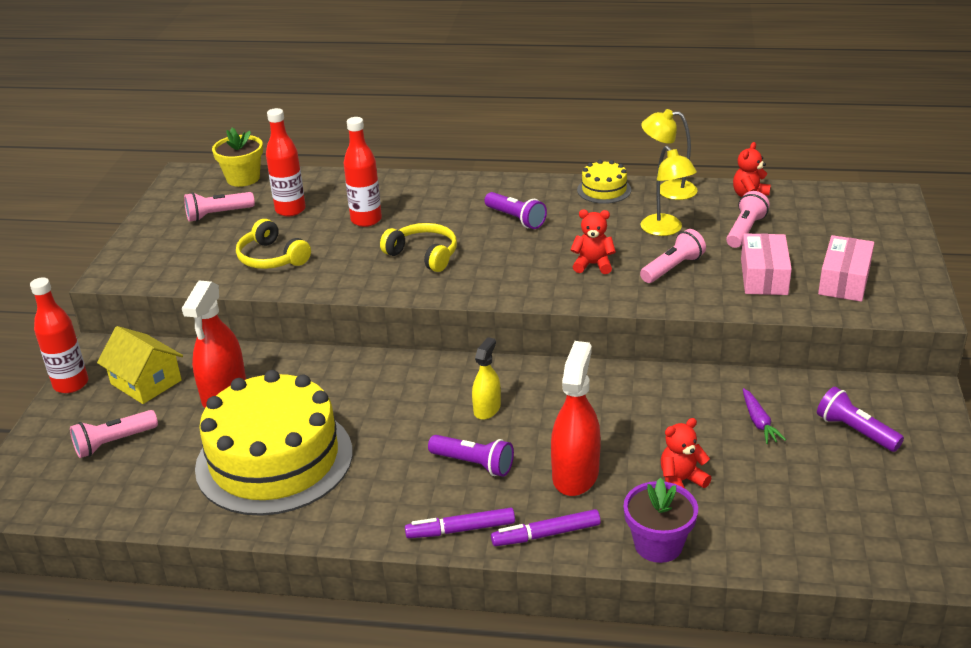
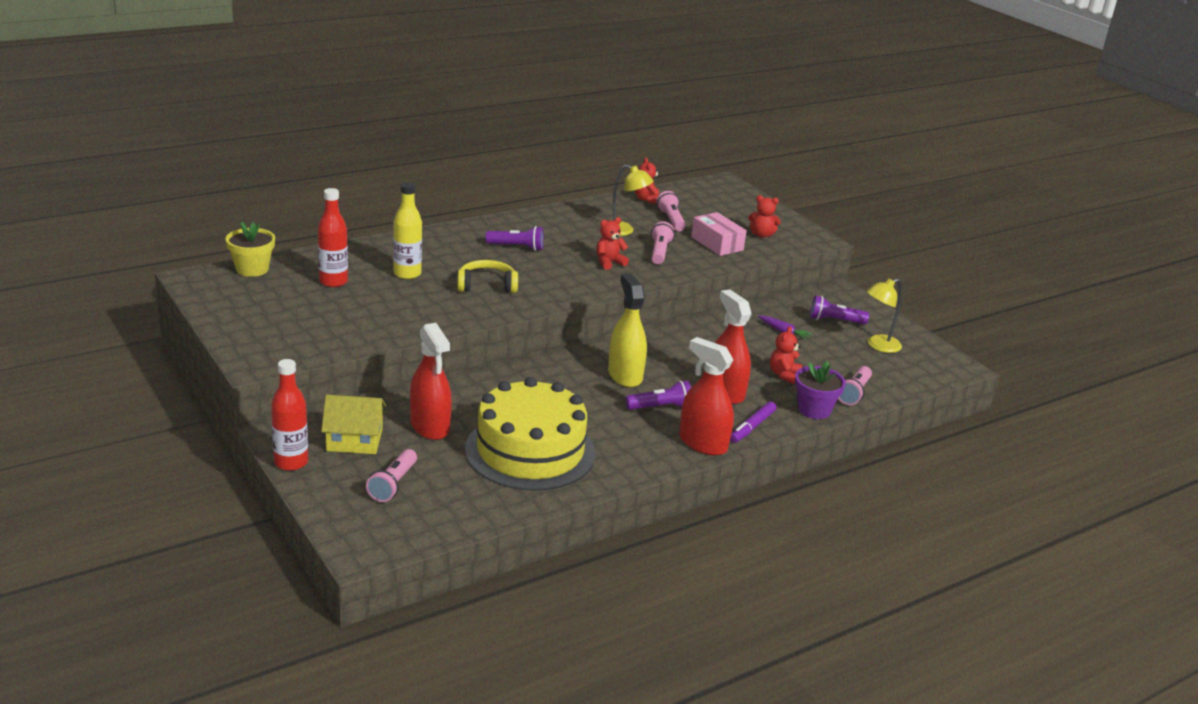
camera: 45 degrees left, 5 degrees down
(218, 215) = (275, 300): pink flashlight -> pink flashlight (853, 393)
(272, 258) = (373, 317): yellow headphones -> none
(366, 220) = (407, 274): red bottle -> yellow bottle
(460, 530) = (703, 443): purple marker -> red spray bottle
(487, 409) = (625, 375): yellow spray bottle -> yellow spray bottle, size x1.73
(604, 190) = (549, 215): yellow cake -> none
(668, 190) = (591, 206): yellow lamp -> yellow lamp (878, 346)
(844, 281) = (761, 235): pink box -> red teddy bear

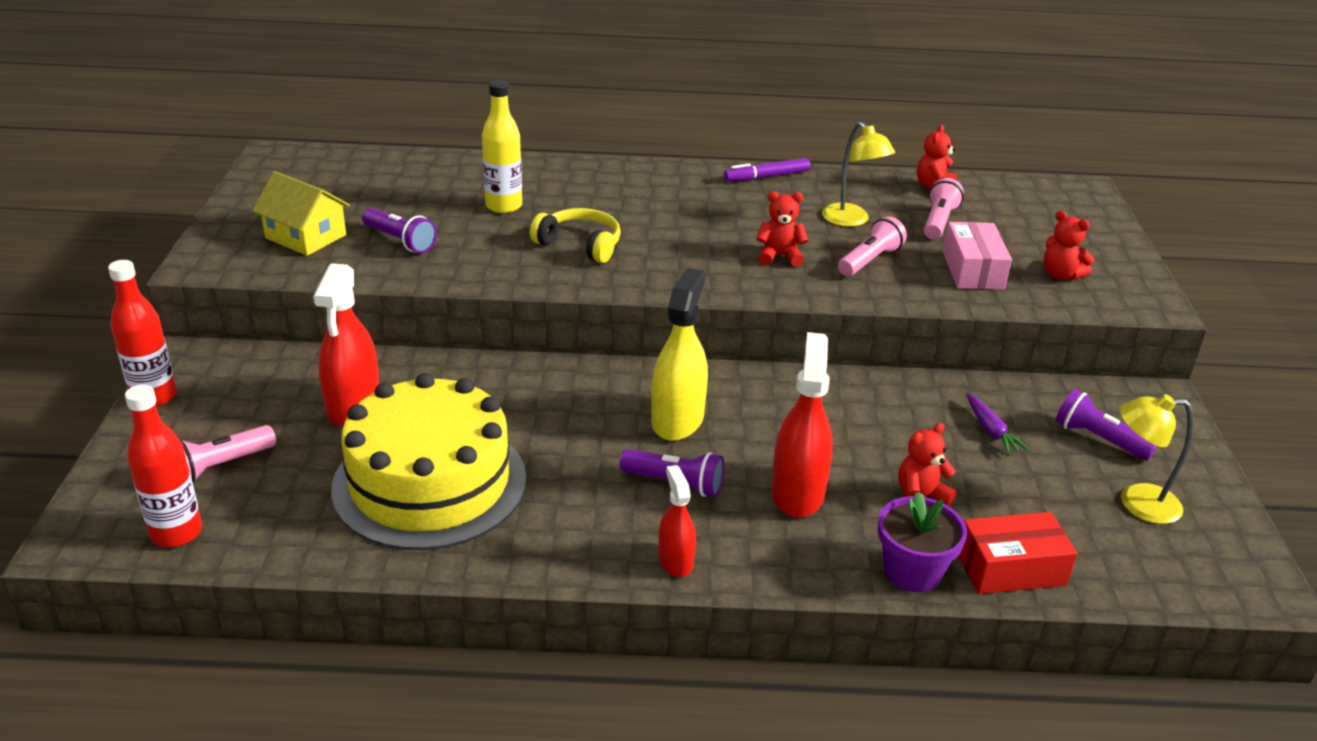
camera: 35 degrees right, 5 degrees up
(252, 269) = (346, 159): yellow flower pot -> none
(333, 282) = (410, 194): red bottle -> red bottle (176, 533)
(354, 440) = (251, 393): yellow house -> yellow house (306, 236)
(517, 247) = (679, 207): purple flashlight -> purple flashlight (400, 241)
(703, 443) = (675, 560): red spray bottle -> red spray bottle, size x0.58
(752, 427) = (779, 563): purple marker -> purple marker (766, 177)
(853, 393) = (1010, 568): pink flashlight -> red box

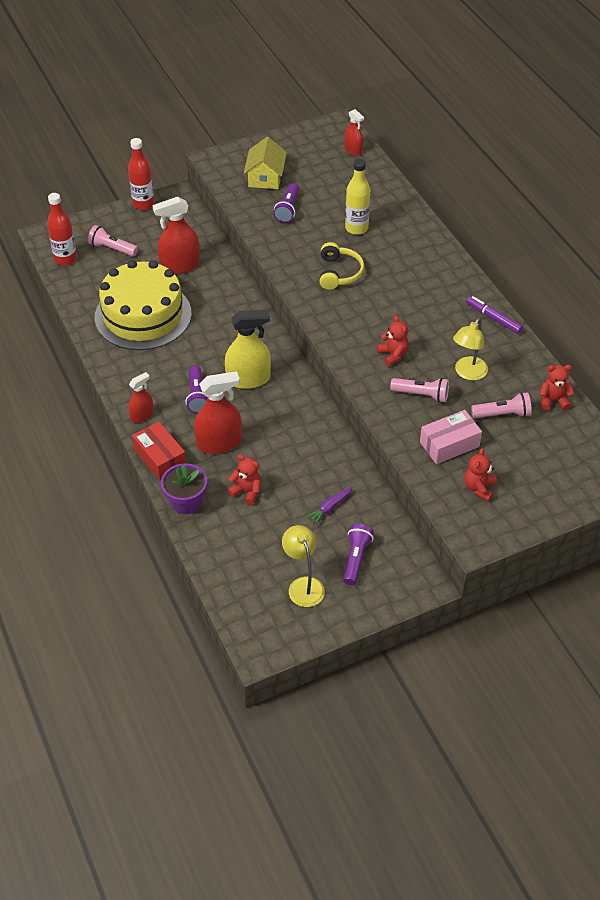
camera: 65 degrees right, 15 degrees up
(342, 161) = (353, 150): none -> red spray bottle
(1010, 568) = (212, 540): red box -> red box (160, 458)

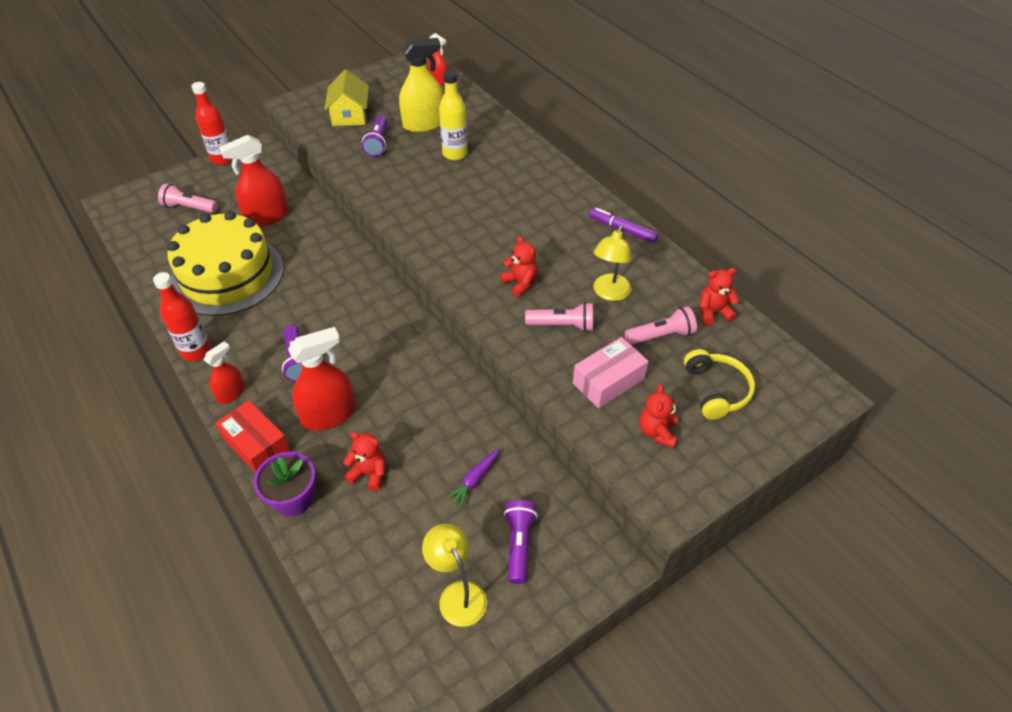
camera: 10 degrees left, 0 degrees up
(65, 259) = (136, 225): red bottle -> red bottle (196, 351)
(248, 379) = (356, 332): yellow spray bottle -> yellow spray bottle (423, 124)
(339, 273) = (443, 201): yellow headphones -> yellow headphones (716, 390)

